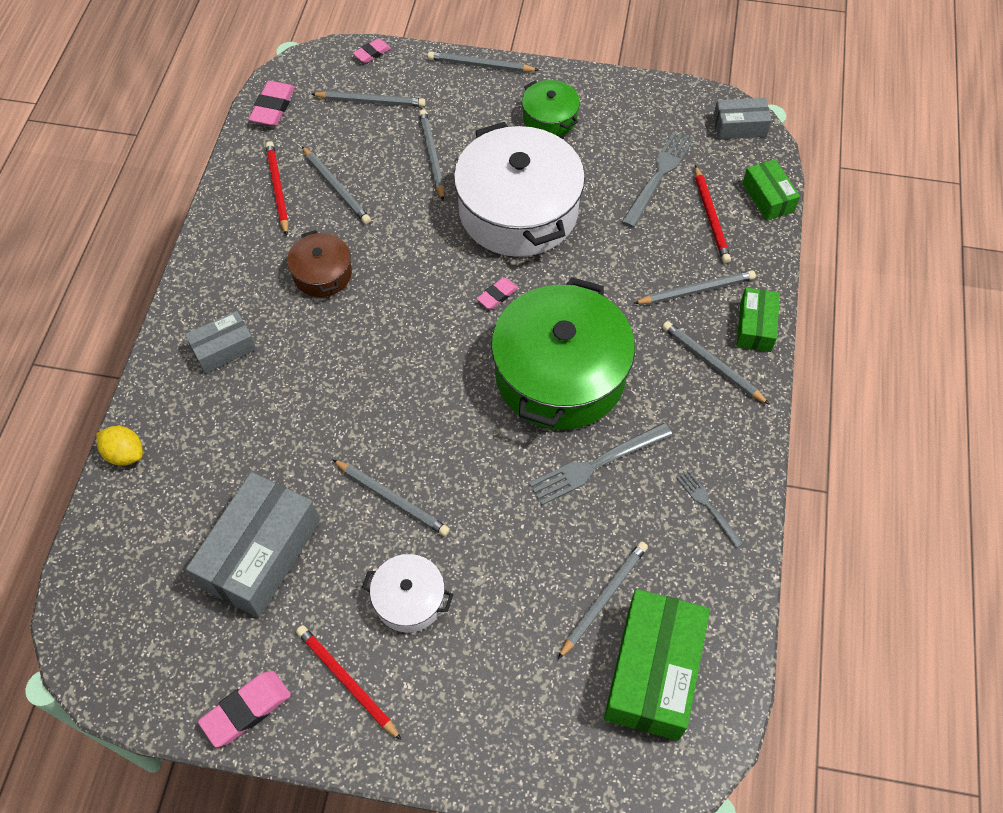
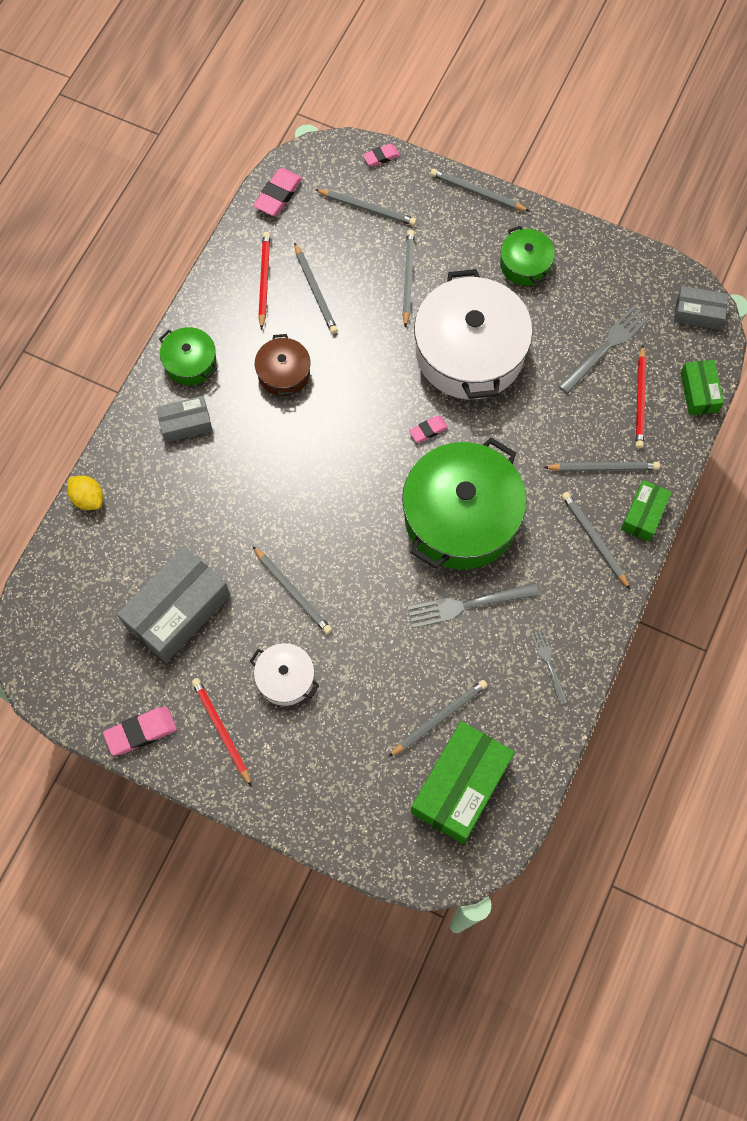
camera: 15 degrees right, 10 degrees up
(214, 286) = (190, 362): none -> green pot

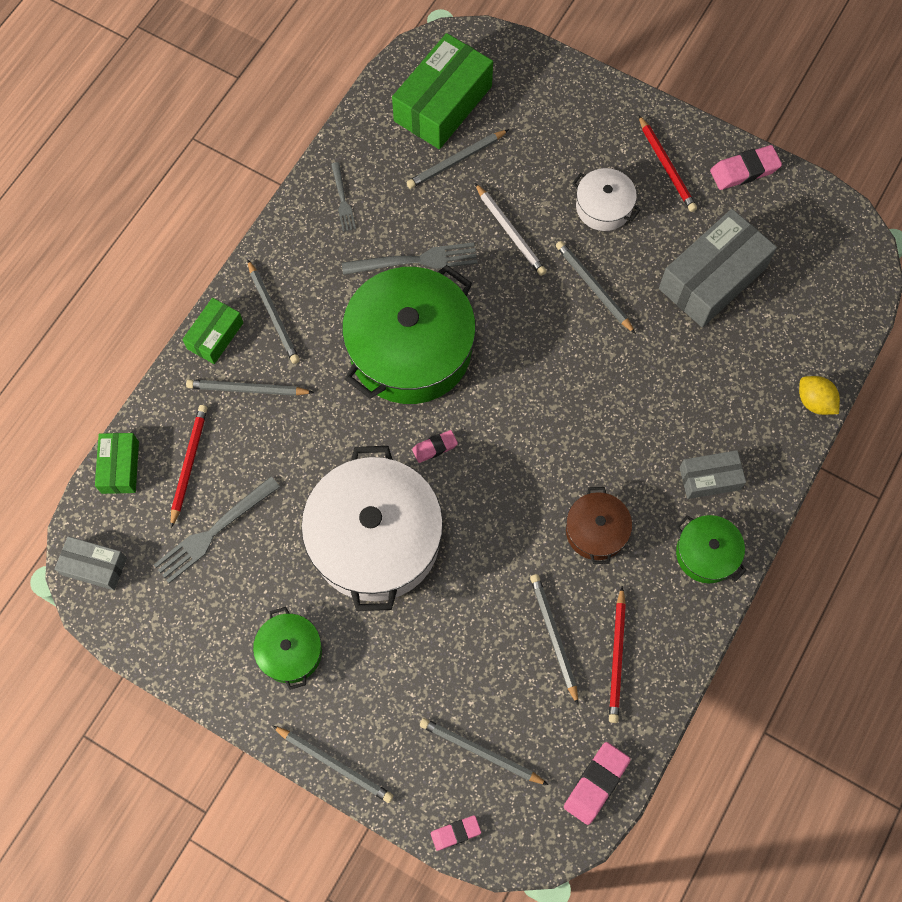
camera: 175 degrees left, 0 degrees up
(377, 643) = (510, 231): none -> white pencil
(407, 278) = (438, 644): grey pencil -> none

